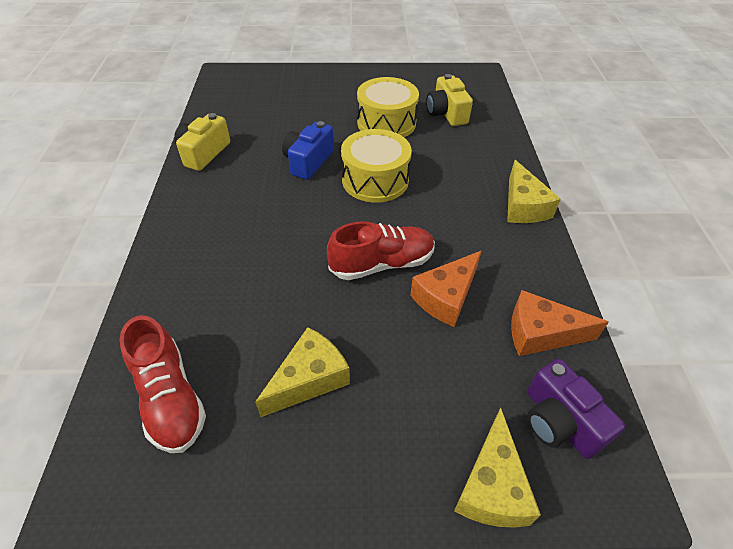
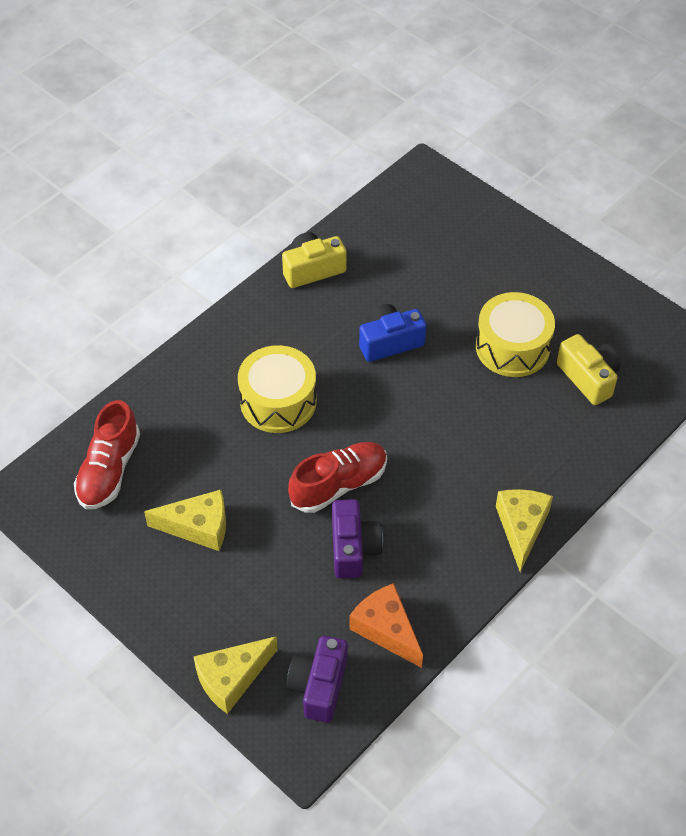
camera: 45 degrees right, 5 degrees up
(375, 180) = (425, 404): yellow drum -> yellow drum (278, 401)
(382, 264) = (339, 485): red shoe -> red shoe turned 60 degrees counterclockwise
(446, 113) = (588, 378): yellow camera -> yellow camera turned 120 degrees clockwise
(446, 297) = (353, 548): orange cheese -> purple camera
(523, 206) = (521, 528): yellow cheese -> yellow cheese turned 150 degrees clockwise

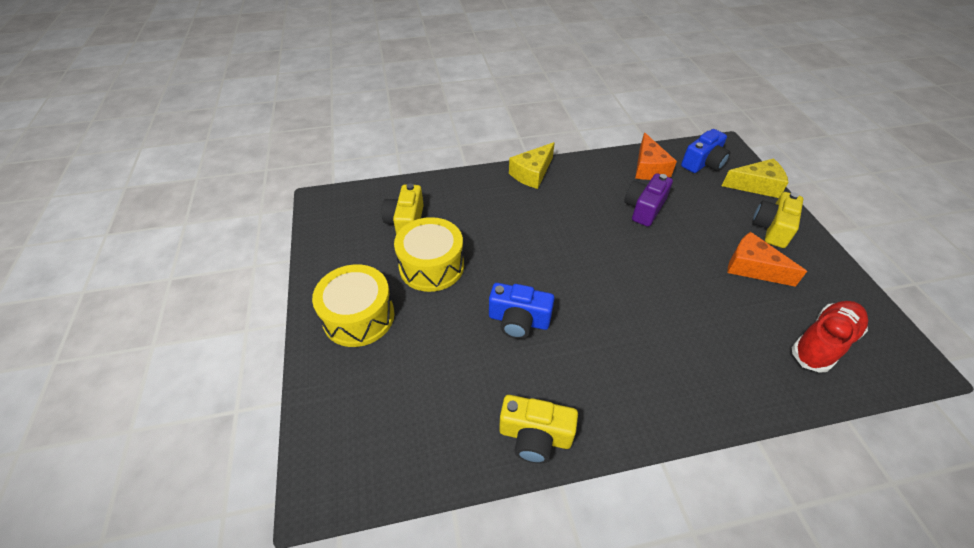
camera: 145 degrees left, 5 degrees down
(191, 603) = (772, 228): none -> yellow camera
(198, 527) = (752, 267): yellow cheese -> orange cheese
(278, 401) = (645, 322): yellow drum -> yellow drum (358, 316)
(319, 686) = (703, 163): purple camera -> blue camera
(339, 485) = (631, 244): red shoe -> none

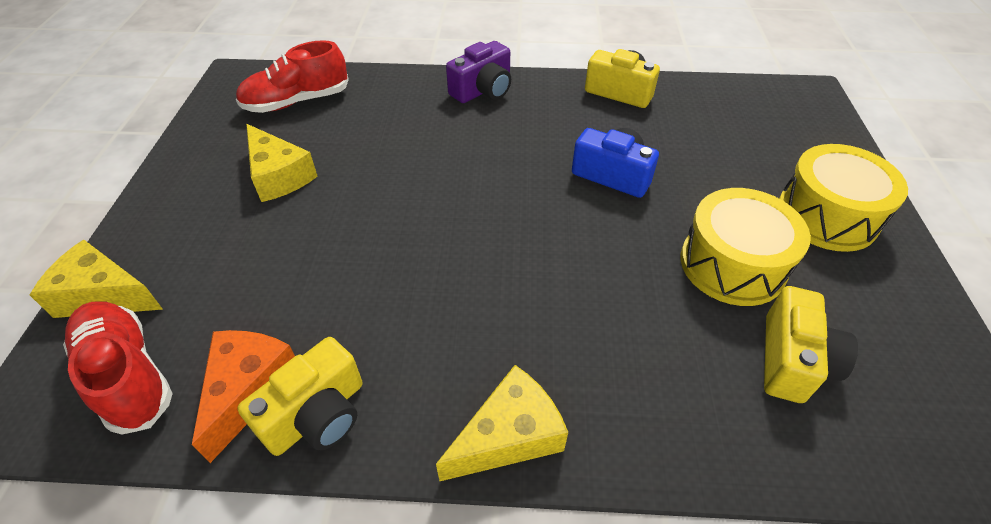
camera: 165 degrees left, 0 degrees up
(644, 208) = (341, 293): purple camera -> purple camera (483, 90)
(703, 163) = (128, 374): blue camera -> red shoe
(752, 267) = (279, 175): orange cheese -> yellow cheese
(772, 228) = (185, 217): yellow camera -> yellow camera (317, 415)

